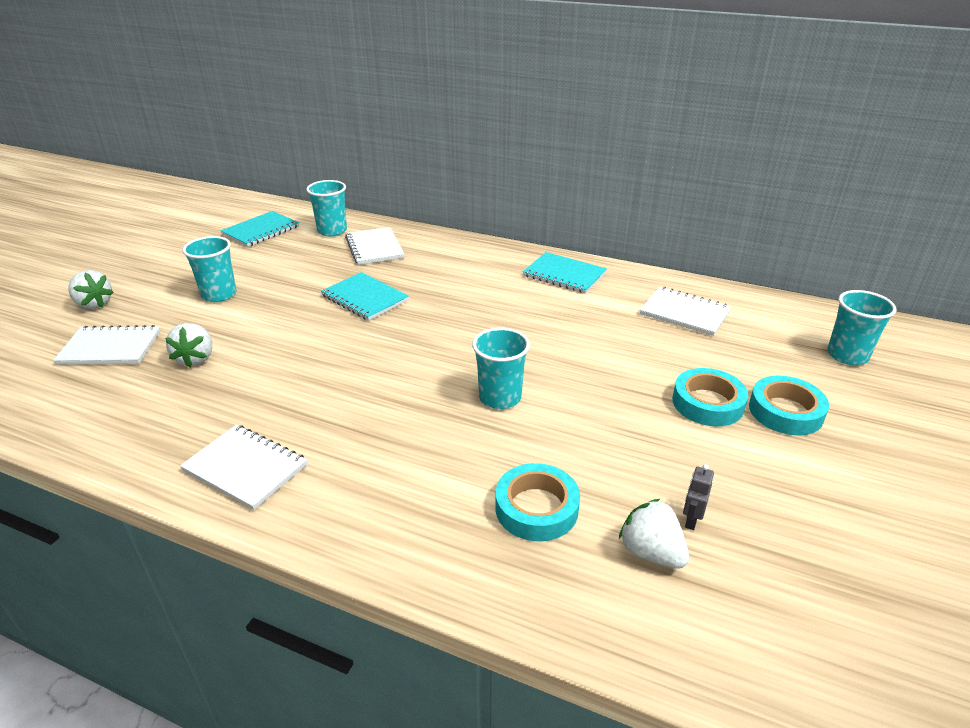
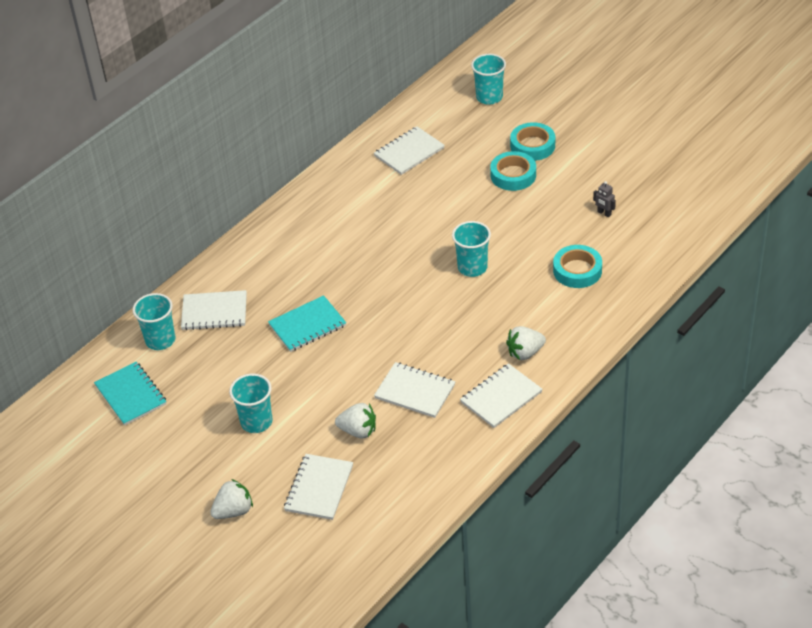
camera: 70 degrees left, 10 degrees up
(259, 388) = (415, 391): none -> white notebook
(564, 275) = (324, 200): turquoise notebook -> none
(651, 552) = (620, 234): white strawberry -> white strawberry (525, 353)

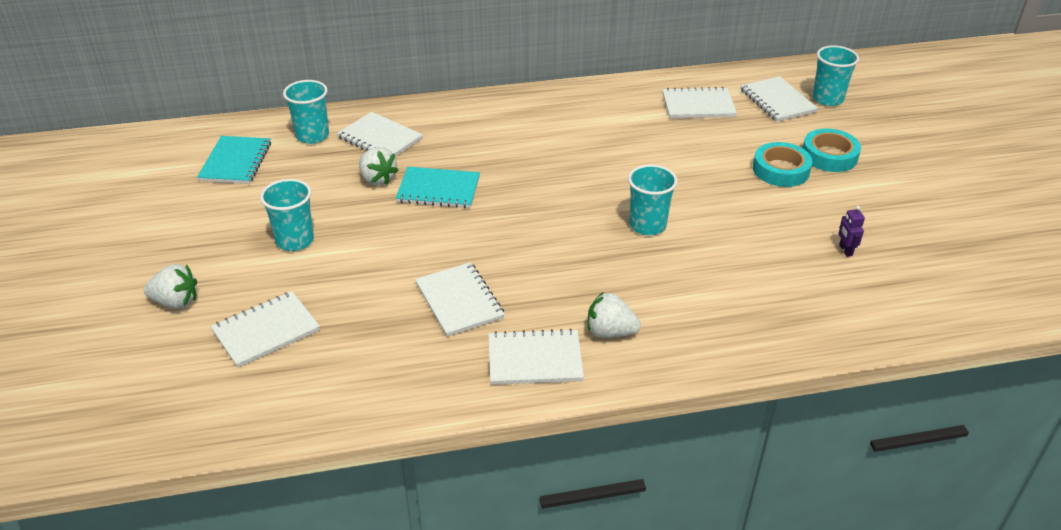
camera: 35 degrees right, 5 degrees down
(358, 431) = (365, 303): white strawberry -> white strawberry (377, 179)
(458, 118) = (777, 101): none -> white notebook
(577, 270) = (756, 287): turquoise tape -> none
(604, 213) = (845, 250): grey robot -> purple robot

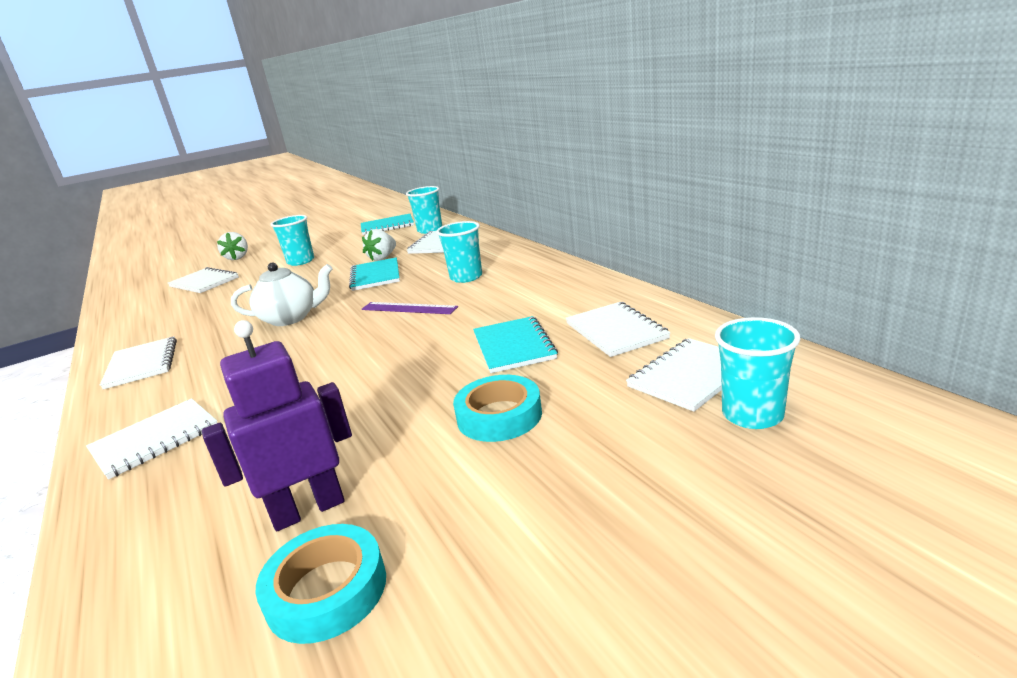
camera: 75 degrees right, 15 degrees down
(459, 301) = (226, 320): white notebook -> white notebook (155, 439)
(506, 252) = (291, 318): none -> white teapot
(560, 180) = (409, 308): none -> purple ruler
(610, 332) = (168, 385): white strawberry -> none
(647, 225) = (343, 362): turquoise cup -> turquoise cup (466, 277)
(687, 146) = (513, 346): none -> turquoise notebook
(829, 156) = (568, 449): turquoise tape -> turquoise tape (326, 590)
(845, 250) = (308, 509): purple robot -> purple robot, size x2.31

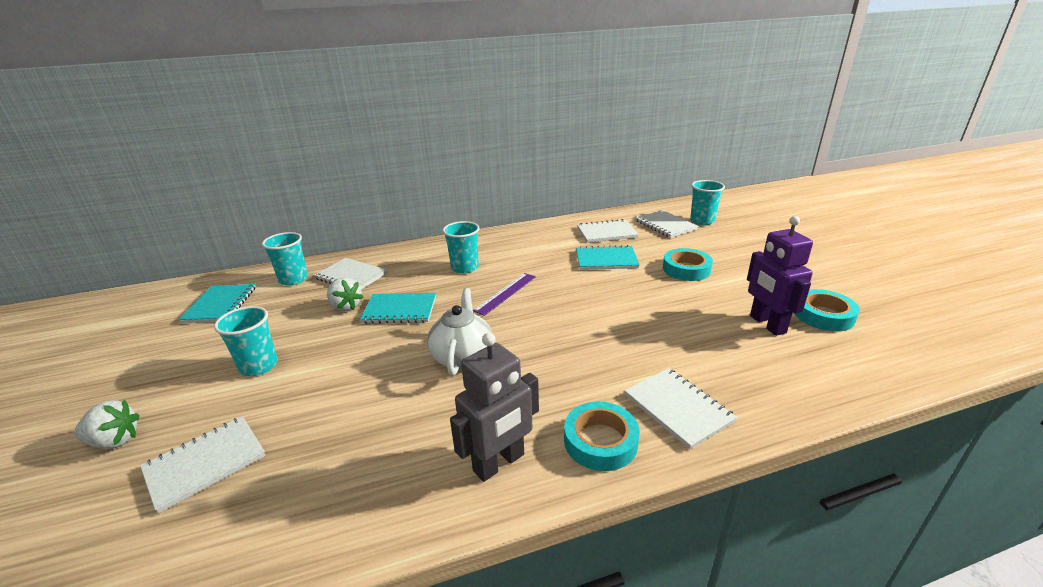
camera: 80 degrees left, 5 degrees up
(136, 402) = (600, 441): none -> turquoise tape
(142, 364) = (499, 463): white notebook -> grey robot

